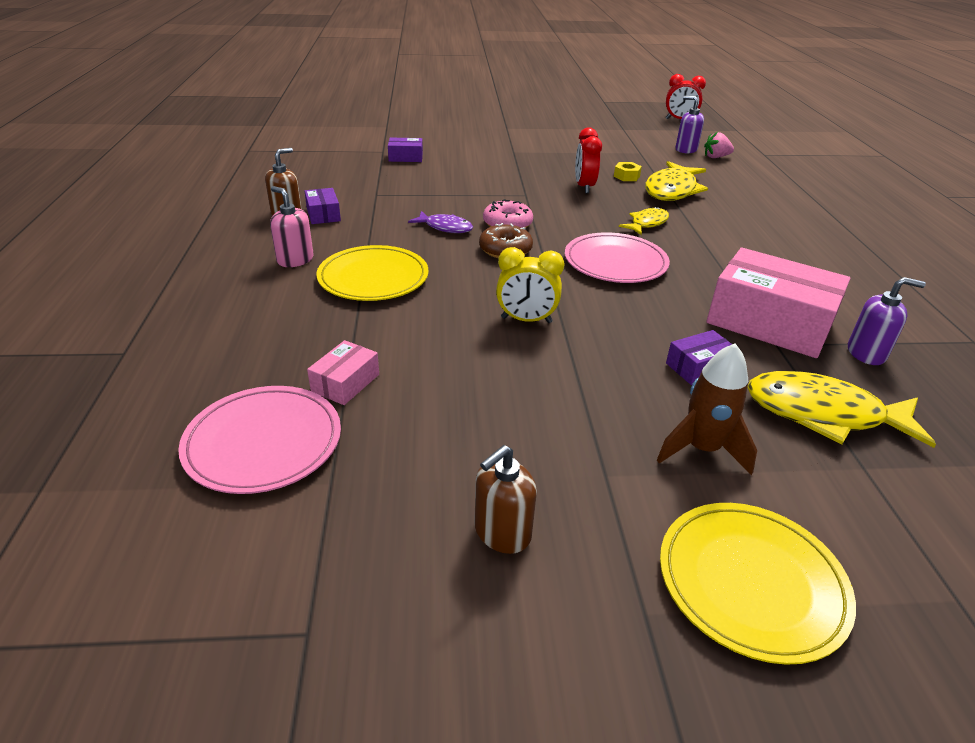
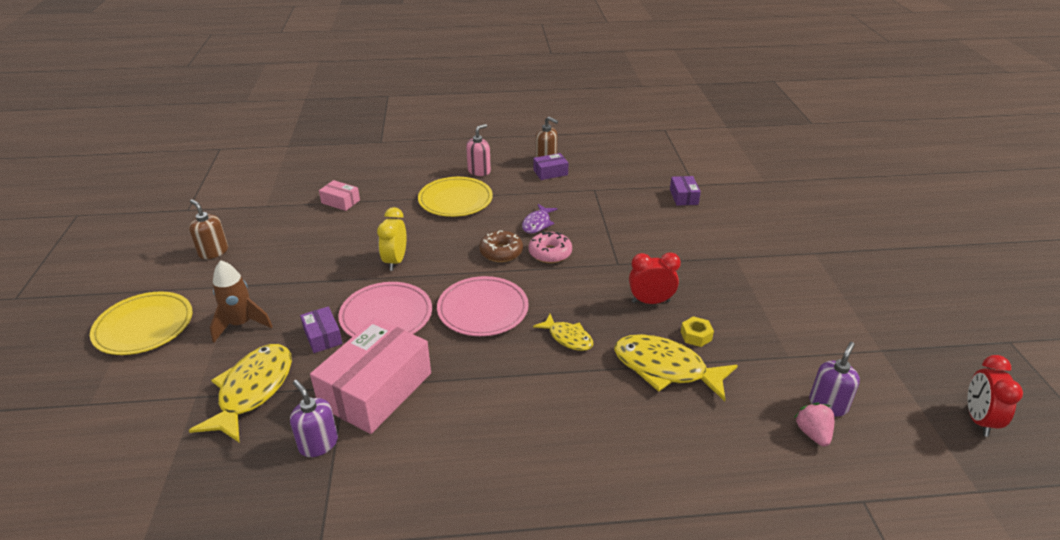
camera: 90 degrees right, 0 degrees up
(263, 442) = (299, 186): pink plate -> pink plate (386, 315)
(866, 353) = (318, 444): purple soap dispenser -> purple soap dispenser turned 135 degrees clockwise

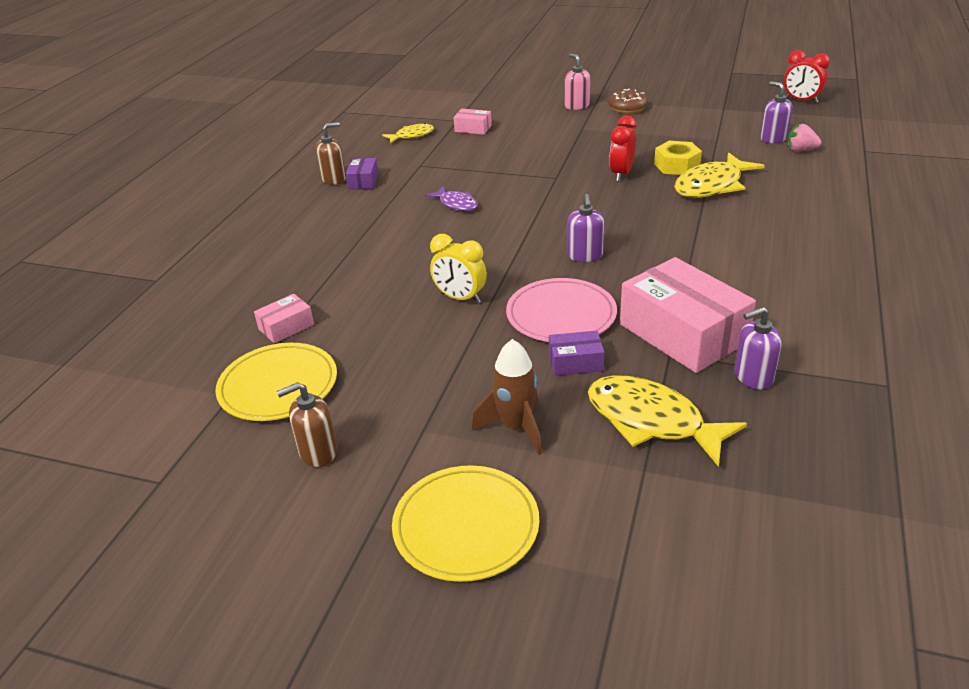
camera: 65 degrees left, 0 degrees up
(455, 200) = (364, 244): yellow plate -> yellow plate (278, 386)
(479, 171) = (314, 221): pink soap dispenser -> pink soap dispenser (576, 106)
(483, 309) = (584, 255): pink plate -> purple soap dispenser
(501, 252) = (493, 231): brown donut -> brown donut (627, 108)
(550, 253) = (514, 206): pink donut -> none
(568, 338) = (651, 219): yellow fish -> yellow fish (412, 136)
(683, 197) = (473, 128): purple box -> pink box
(696, 336) = (676, 165): yellow nut -> yellow nut, size x1.60

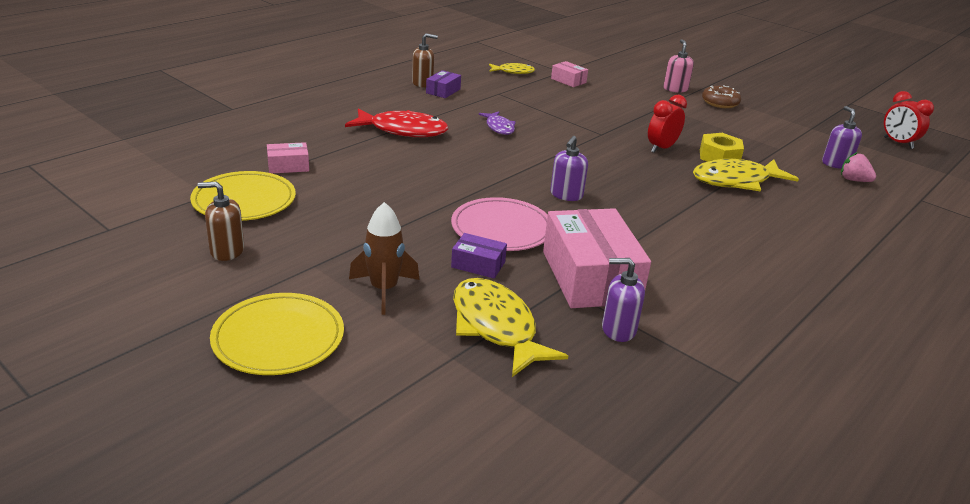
camera: 20 degrees right, 5 degrees down
(366, 241) = (403, 130): none -> red fish
(460, 298) = (434, 191): yellow clock -> none

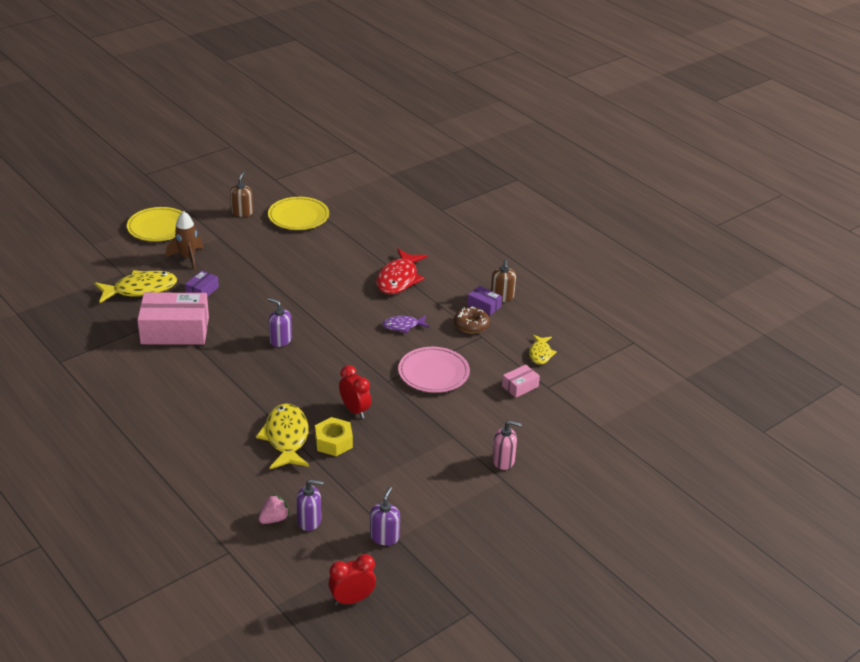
camera: 100 degrees right, 5 degrees up
(288, 166) = (343, 231): pink box -> none
(501, 228) = (241, 305): pink plate -> pink plate (433, 373)
(618, 329) = (121, 330): purple soap dispenser -> purple soap dispenser (384, 537)
(720, 103) = (465, 485): brown donut -> brown donut (471, 325)

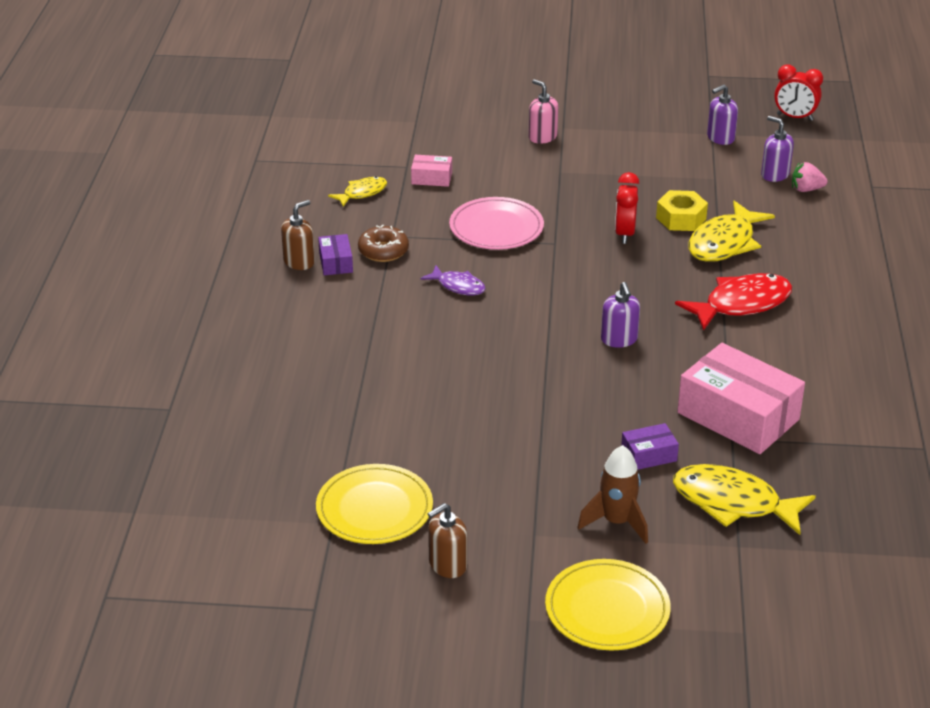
camera: 135 degrees left, 0 degrees up
(399, 279) = (379, 341): red fish -> red fish (741, 304)

